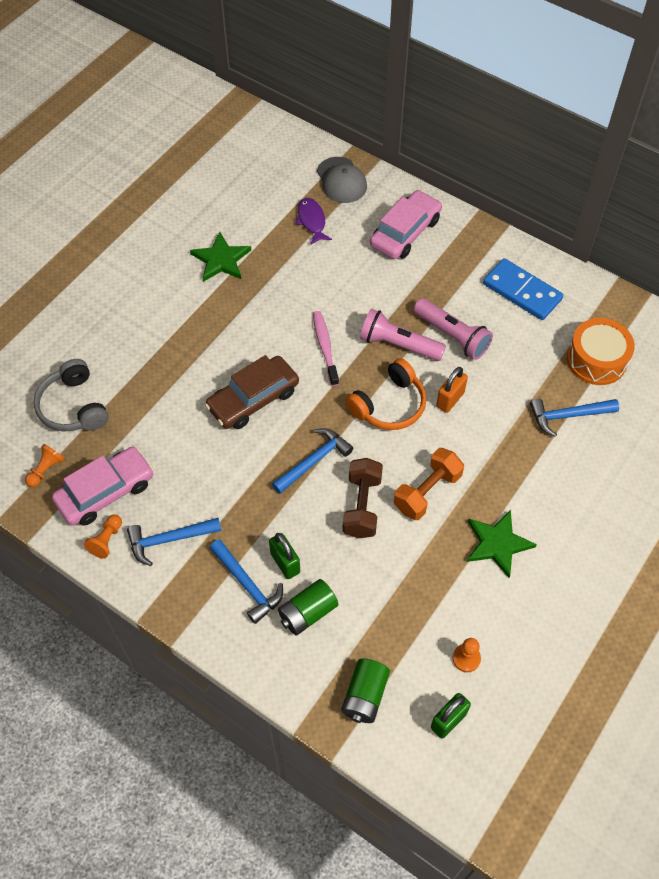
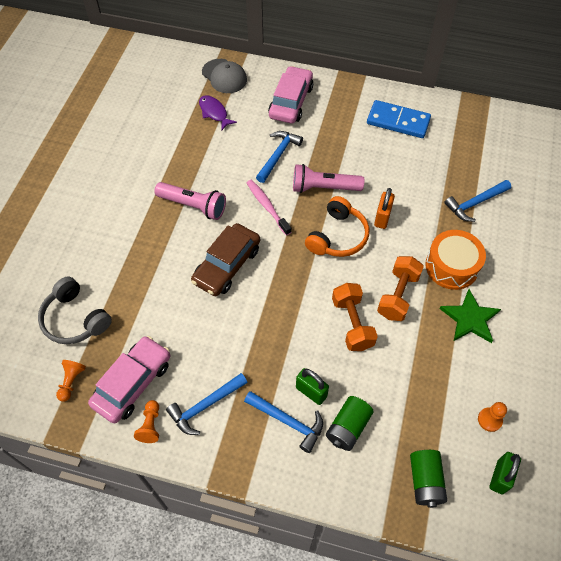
camera: 20 degrees left, 0 degrees up
(221, 260) = (153, 162): green star -> none
(314, 461) = (298, 300): blue hammer -> blue hammer (278, 155)
(362, 506) = (352, 323): brown dumbbell -> orange dumbbell
(452, 336) = (361, 169): pink flashlight -> pink flashlight (193, 206)
(596, 360) = (475, 156): orange drum -> orange drum (452, 266)

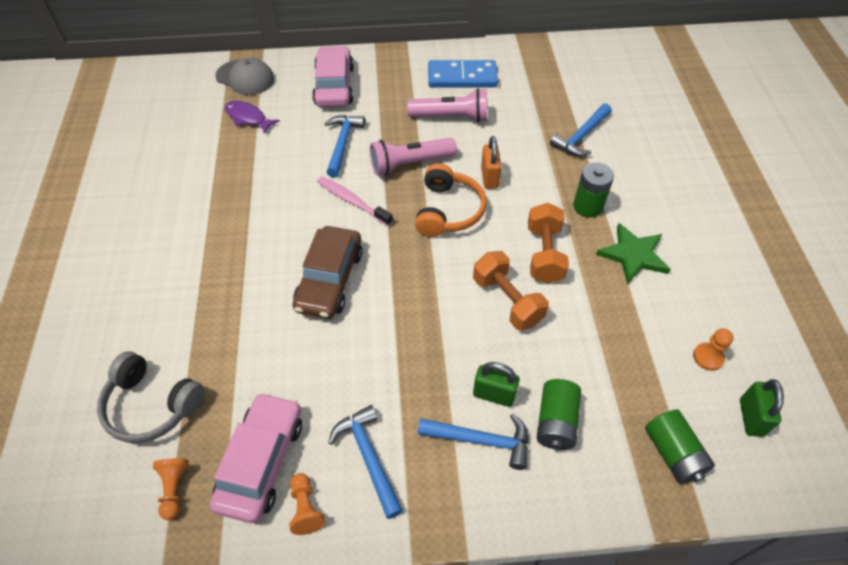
camera: 20 degrees left, 5 degrees down
(193, 206) = (261, 225): pink flashlight -> pink flashlight (451, 117)
(205, 406) = (369, 457): blue hammer -> blue hammer turned 120 degrees clockwise
(452, 266) = (588, 206): orange drum -> green battery

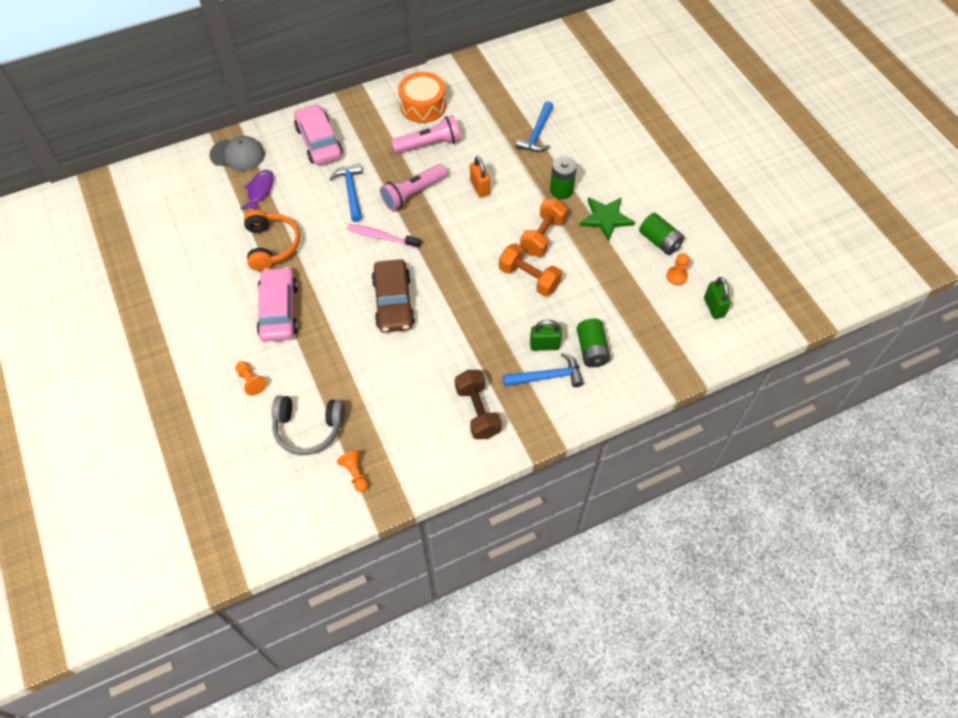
camera: 20 degrees left, 5 degrees up
(248, 118) = (260, 190): purple fish -> purple fish turned 90 degrees clockwise
(261, 462) = (406, 438): pink car -> pink car (279, 310)
(305, 508) = (450, 455): orange pawn -> orange pawn (251, 381)
(369, 457) = (477, 411): blue hammer -> brown dumbbell
(448, 211) = (459, 223): orange headphones -> orange headphones (272, 245)
(462, 77) = (423, 106): blue domino -> orange drum
(544, 254) = (542, 236): orange dumbbell -> orange dumbbell turned 45 degrees clockwise
(673, 453) = (672, 345): green battery -> green battery (659, 241)

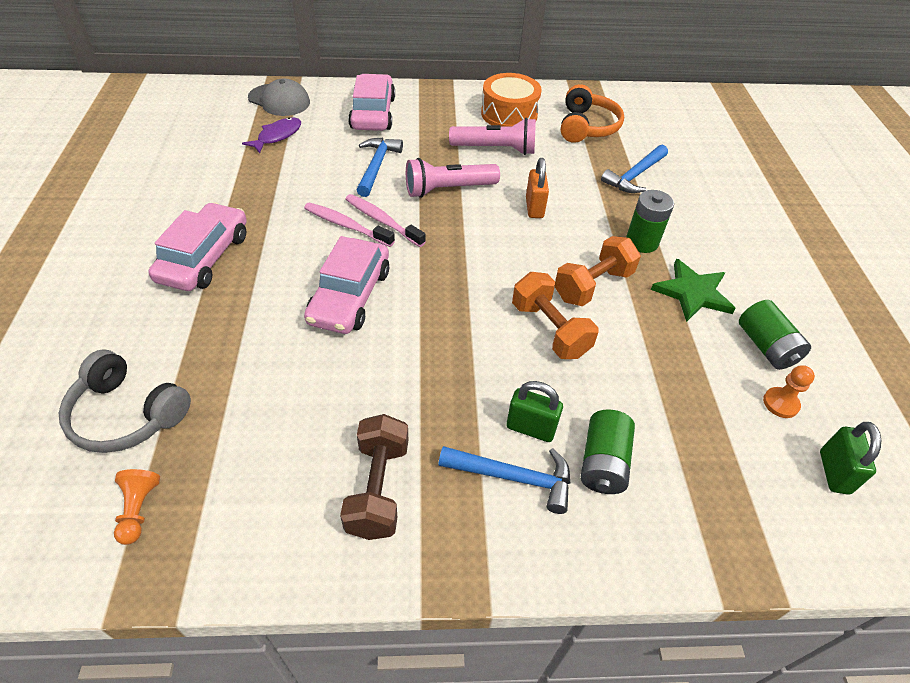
camera: 20 degrees right, 10 degrees down
(251, 381) = (106, 325): orange pawn -> none
(272, 245) = (250, 189): orange headphones -> orange headphones (587, 127)
(359, 250) = (346, 225): none -> pink toothbrush
(393, 302) = (350, 296): brown car -> pink car

